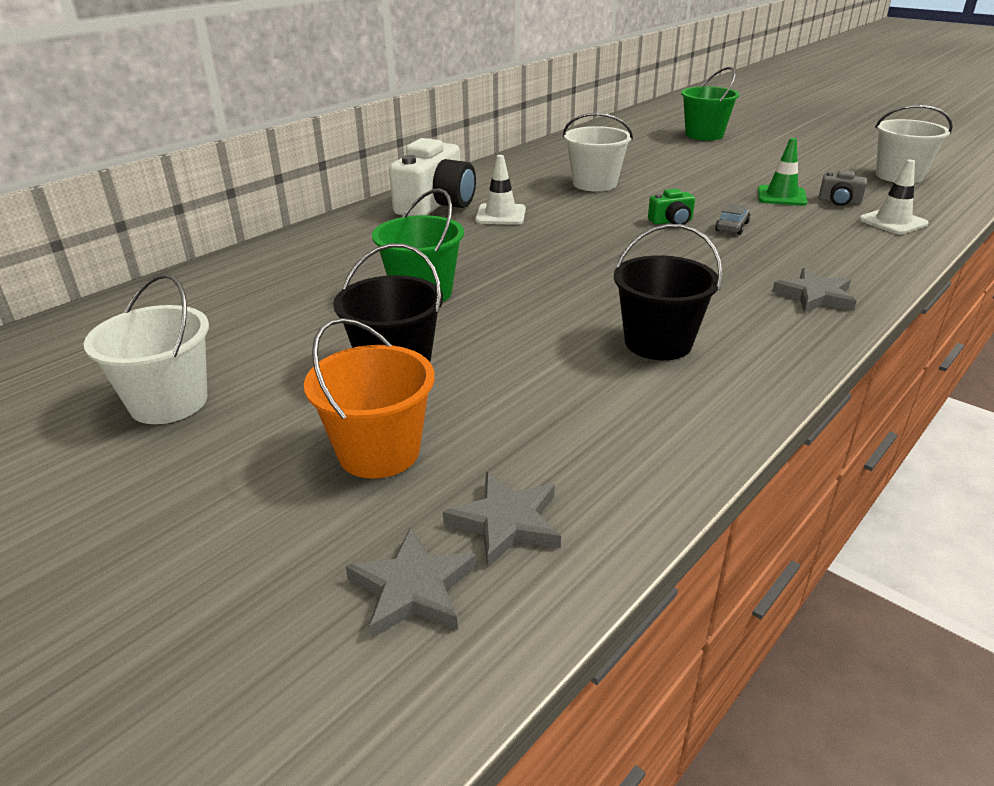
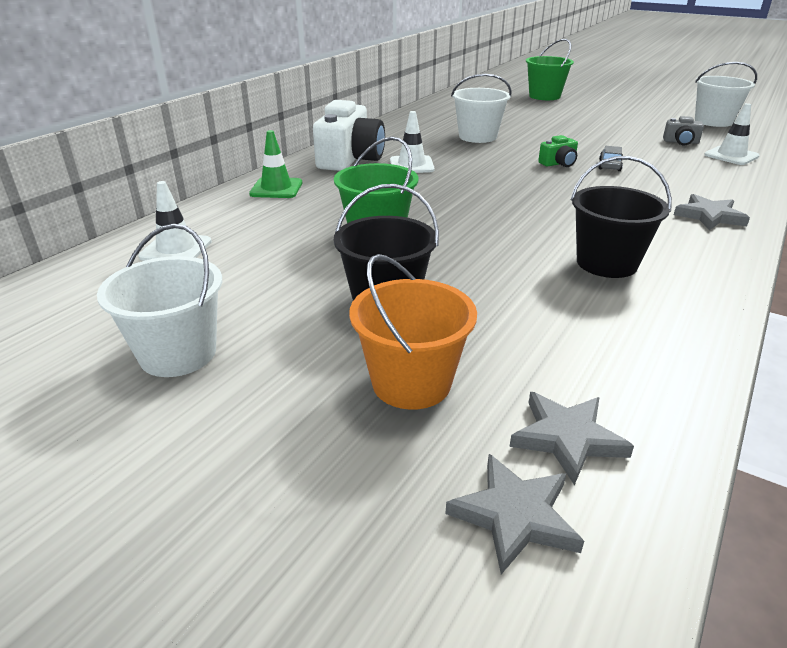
camera: 10 degrees left, 0 degrees up
(211, 295) = (176, 249): none -> white traffic cone
(781, 196) = (634, 140): green traffic cone -> green traffic cone (276, 188)

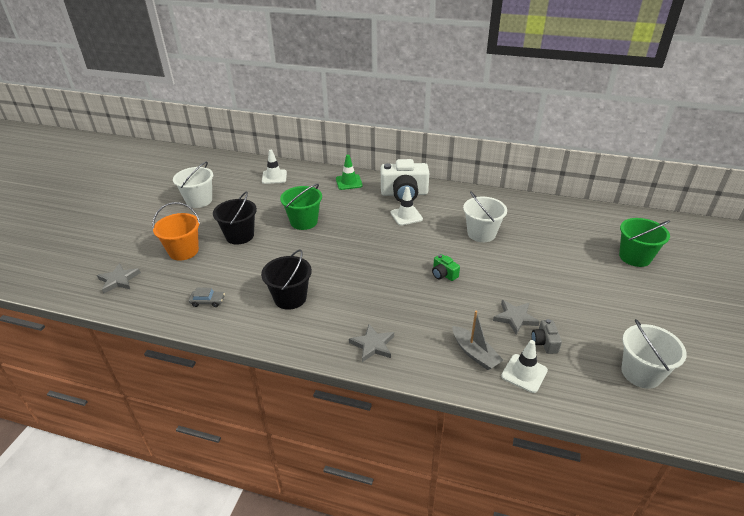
camera: 75 degrees right, 5 degrees up
(567, 438) = (152, 289): grey star -> grey star (515, 318)
(609, 165) = (454, 299): grey car -> grey car (208, 301)
(707, 169) = (475, 353): none -> grey boat

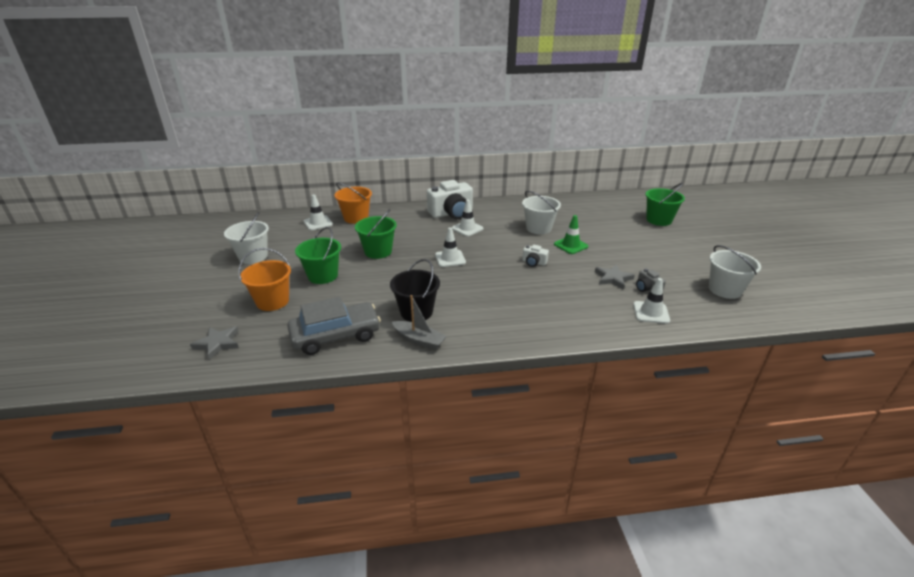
camera: 25 degrees left, 5 degrees down
(208, 301) = (336, 336): grey car -> grey car, size x2.43
(239, 236) = (323, 276): black bucket -> green bucket
(311, 179) = (356, 218): none -> orange bucket
(349, 182) = (395, 214): green traffic cone -> green traffic cone (570, 245)
(363, 247) = (450, 259): none -> white traffic cone
(372, 345) = (520, 327): grey star -> none
(443, 274) = (534, 262): green camera -> white camera
(475, 353) = (605, 310): grey boat -> grey boat (419, 340)

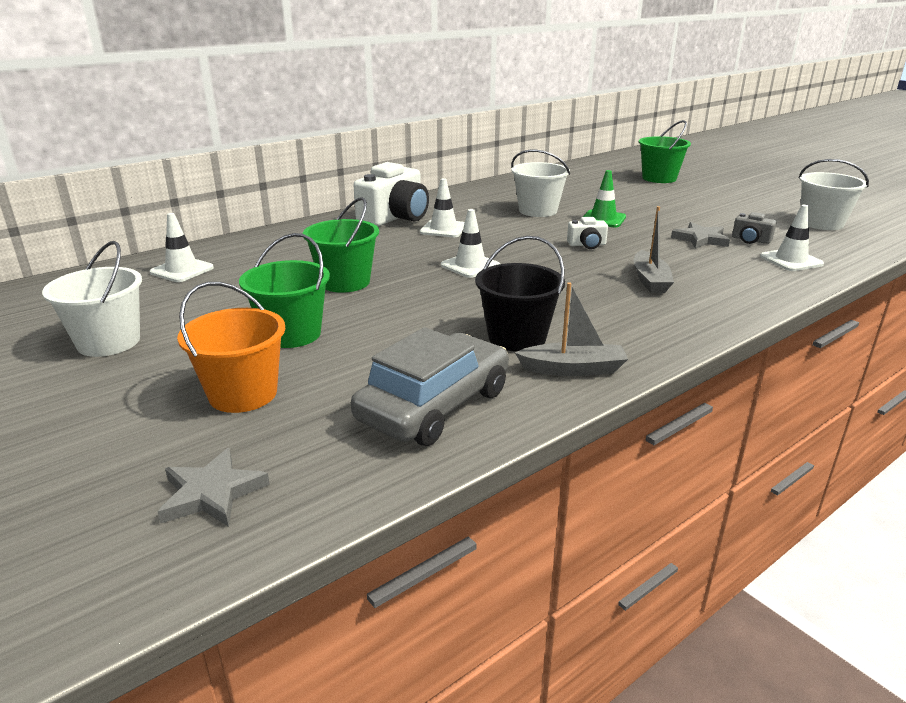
camera: 30 degrees left, 5 degrees down
(356, 218) = (245, 251): orange bucket -> none
(536, 299) = (650, 280): none -> grey boat

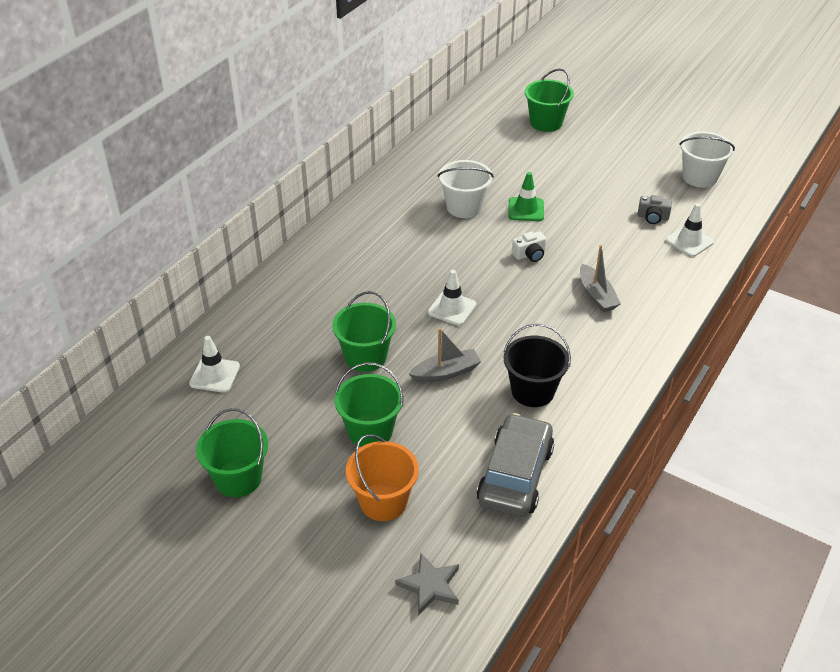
camera: 20 degrees left, 15 degrees up
(108, 342) = (238, 478): white bucket -> green bucket
(395, 217) = (344, 247): white camera -> none
(443, 229) = (398, 257): white traffic cone -> none
(573, 369) = (585, 415): grey boat -> grey boat (446, 372)
(700, 239) = (615, 225): grey star -> none

